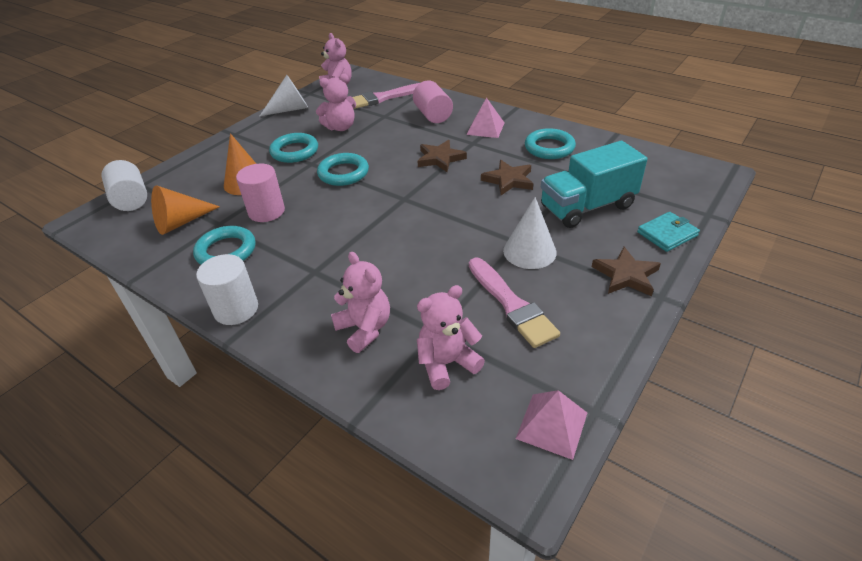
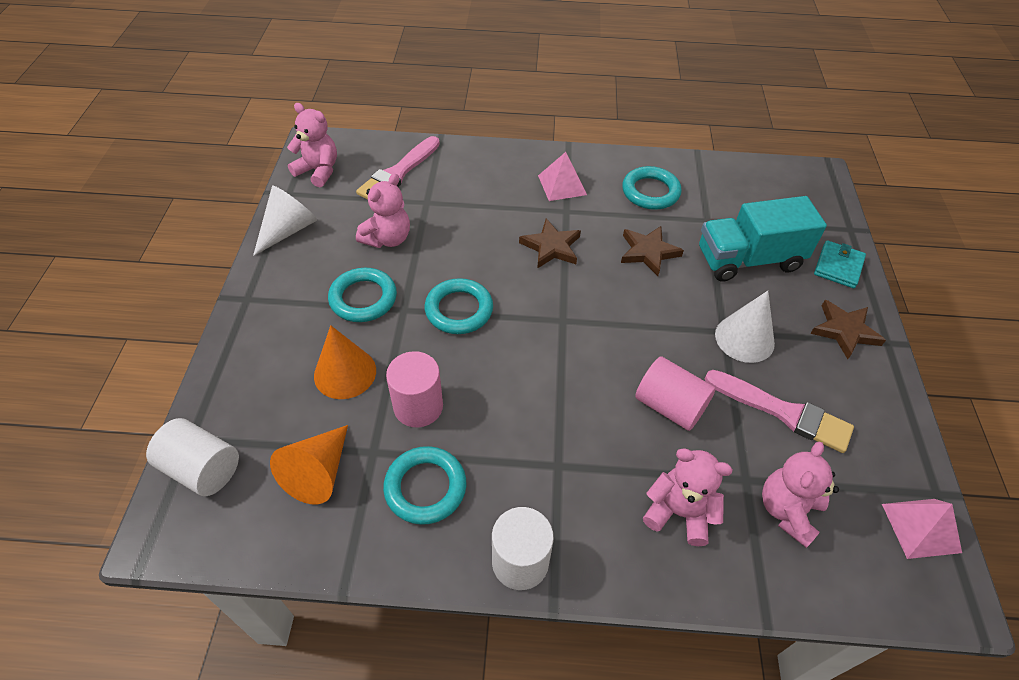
camera: 35 degrees left, 10 degrees up
(433, 115) = (485, 183): pink cylinder -> pink cylinder (669, 406)
(587, 207) = (748, 260): turquoise truck -> turquoise truck turned 45 degrees clockwise

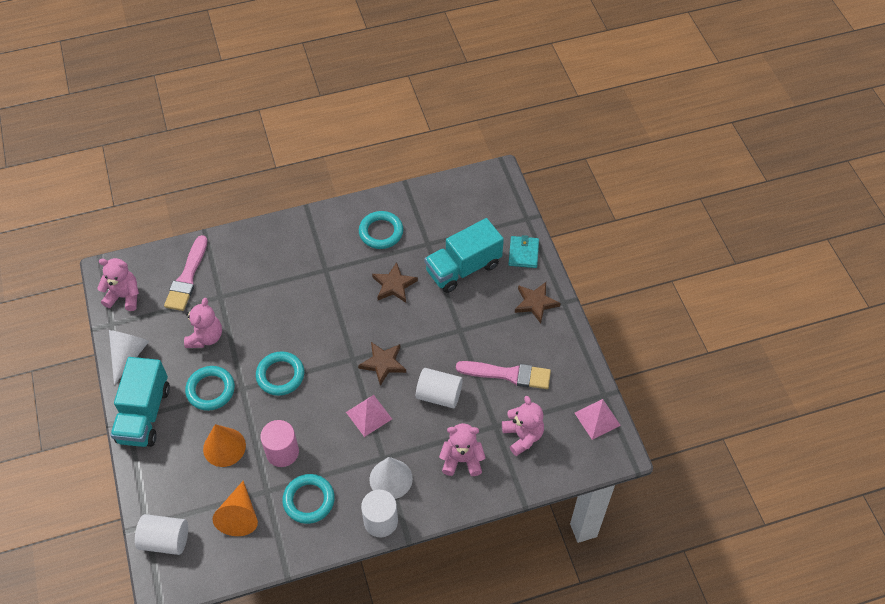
camera: 20 degrees left, 5 degrees up
(268, 300) = (144, 414): none -> turquoise truck
(551, 247) = (325, 304): brown star -> brown star (383, 363)
(562, 185) = (314, 247): pink pyramid -> pink pyramid (368, 415)
(669, 406) = (439, 395): pink cylinder -> white cylinder
(744, 338) = (474, 331): white cone -> white cone (391, 479)
(787, 511) = (522, 436): pink teddy bear -> pink teddy bear turned 150 degrees clockwise

